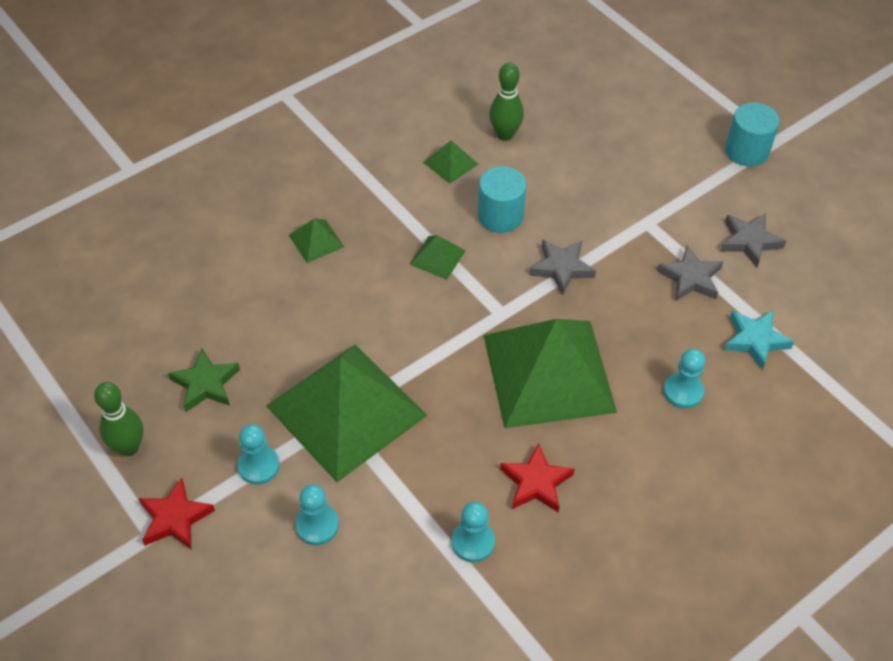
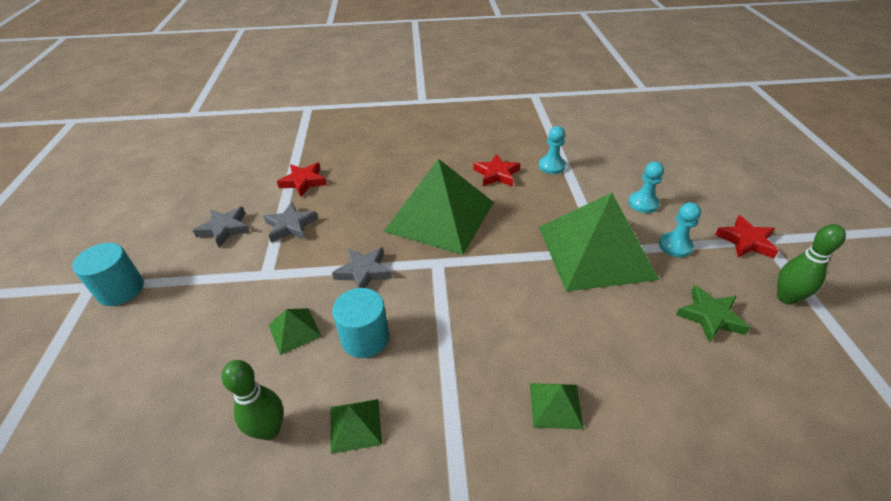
camera: 145 degrees left, 10 degrees down
(437, 257) = (450, 328): green pyramid -> green pyramid (294, 330)
(683, 391) = (373, 177): turquoise pawn -> none
(755, 340) = (303, 182): turquoise star -> red star

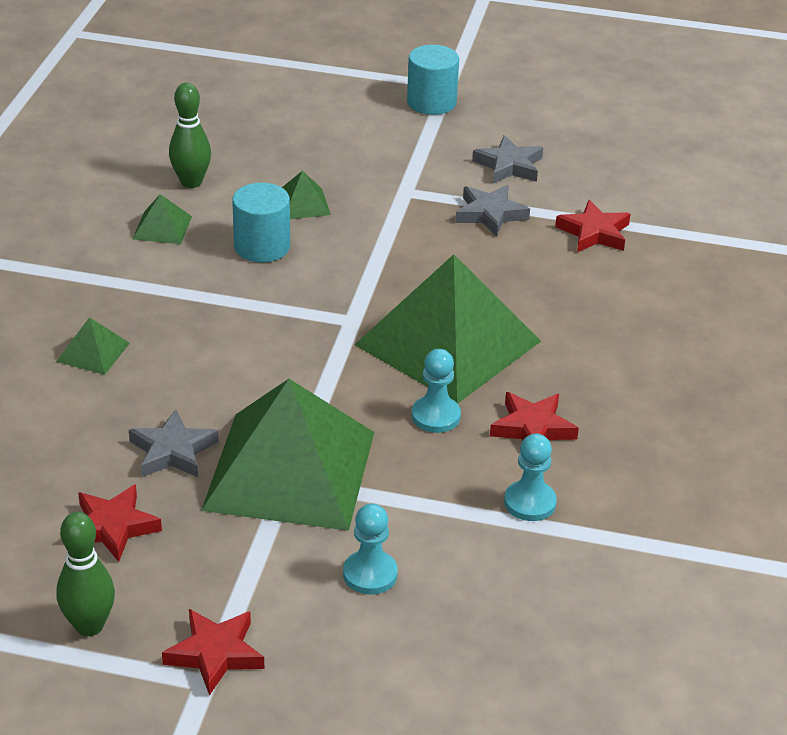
camera: 105 degrees right, 5 degrees down
(364, 272) = (368, 260): grey star -> grey star (173, 451)
(675, 246) = (253, 562): turquoise pawn -> turquoise pawn (435, 416)
(710, 316) = (113, 527): green star -> red star

